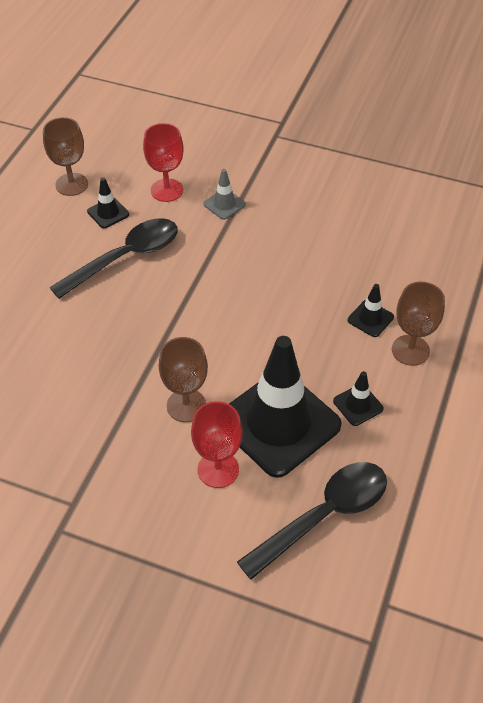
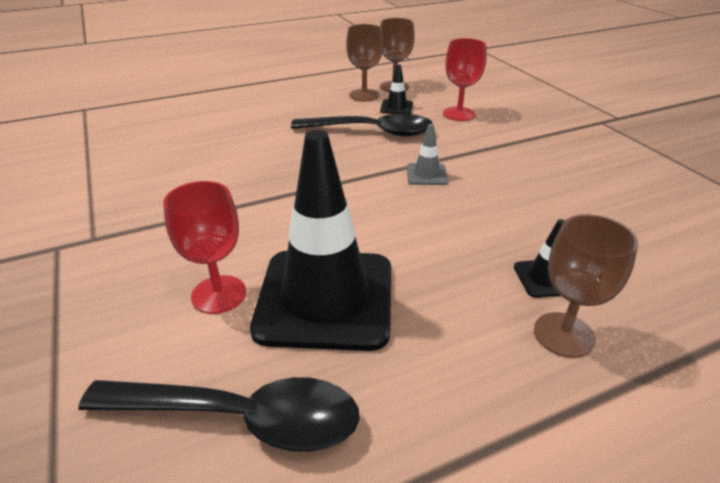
camera: 45 degrees right, 15 degrees down
(186, 405) = (271, 233): brown goblet -> brown goblet (364, 95)
(224, 204) = (496, 138): grey traffic cone -> grey traffic cone (426, 174)
(358, 405) = (429, 341): black traffic cone -> none

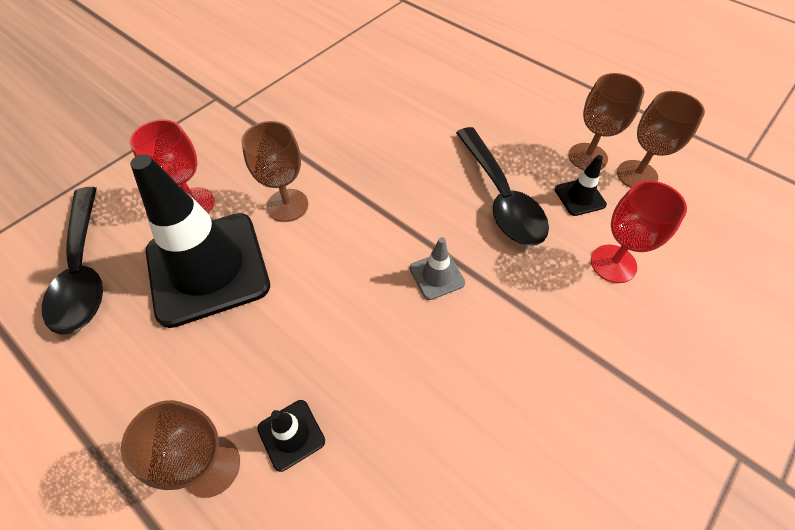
camera: 65 degrees right, 20 degrees up
(285, 229) = (287, 205): none -> brown goblet

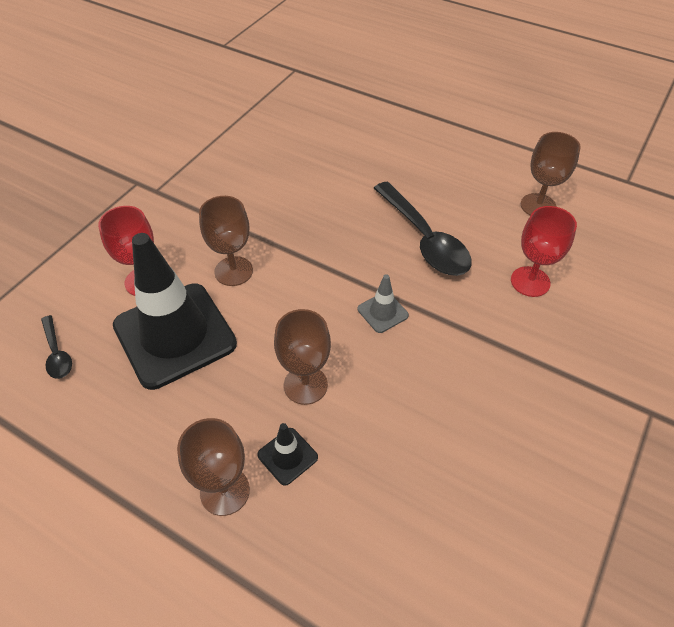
camera: 10 degrees left, 5 degrees down
(83, 270) = (57, 353): black spoon -> black spoon, size x0.49
(579, 197) = (492, 230): black traffic cone -> none
(587, 157) = (493, 195): brown goblet -> brown goblet (305, 385)

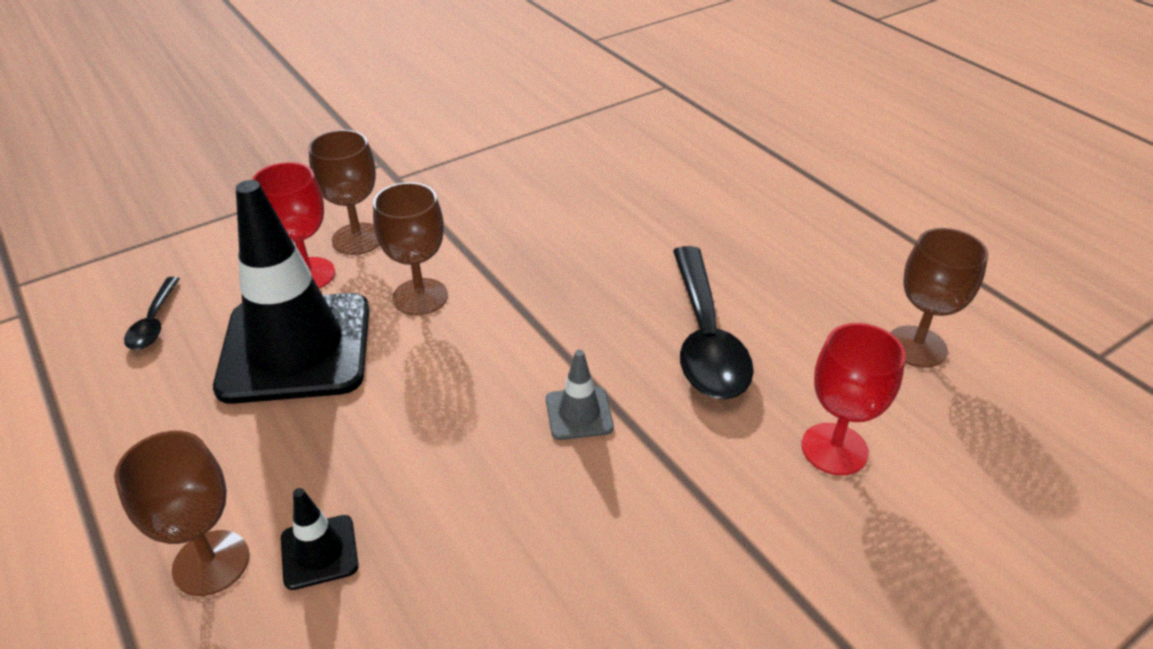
camera: 25 degrees right, 10 degrees down
(305, 385) = (408, 469): brown goblet -> brown goblet (357, 239)

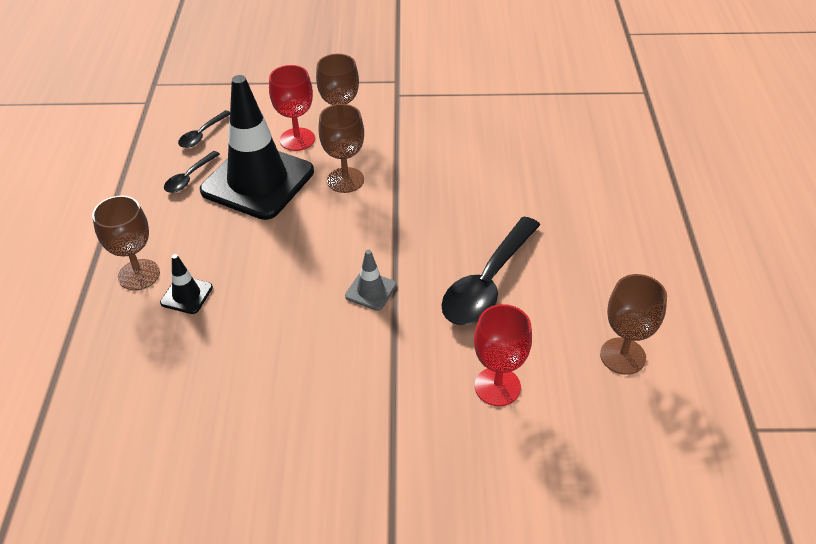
camera: 35 degrees right, 5 degrees up
(181, 387) = (189, 178): none -> black spoon

